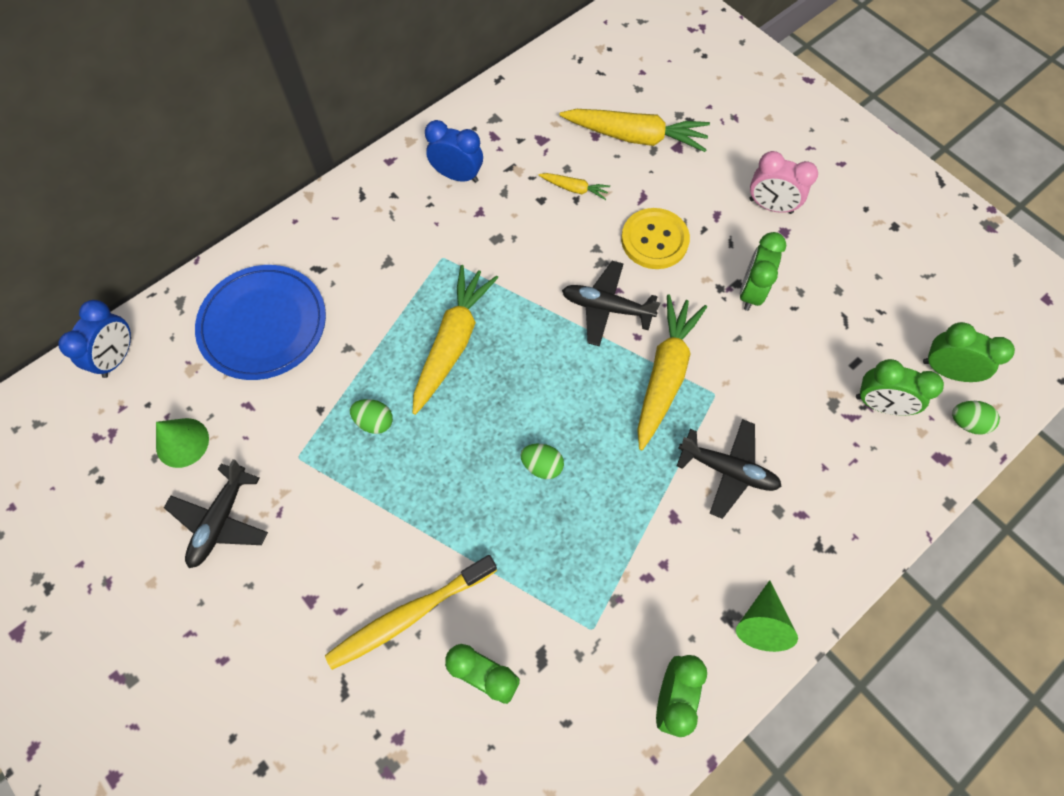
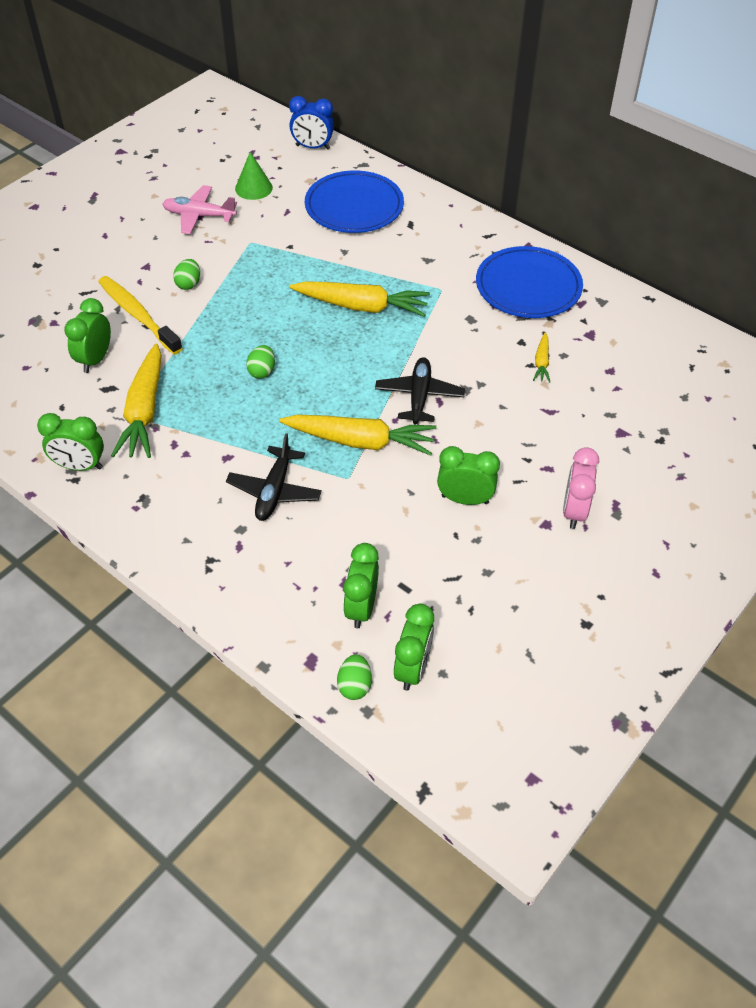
camera: 80 degrees right, 15 degrees down
(220, 520) = (199, 216): black plane -> pink plane
(374, 421) = (285, 275): green egg -> green egg (189, 284)
(457, 175) = (528, 286): blue clock -> blue plate
(635, 137) = (621, 399): yellow carrot -> yellow carrot (144, 411)
(654, 240) = (502, 423): yellow button -> none
(761, 623) = (139, 520): green cone -> none

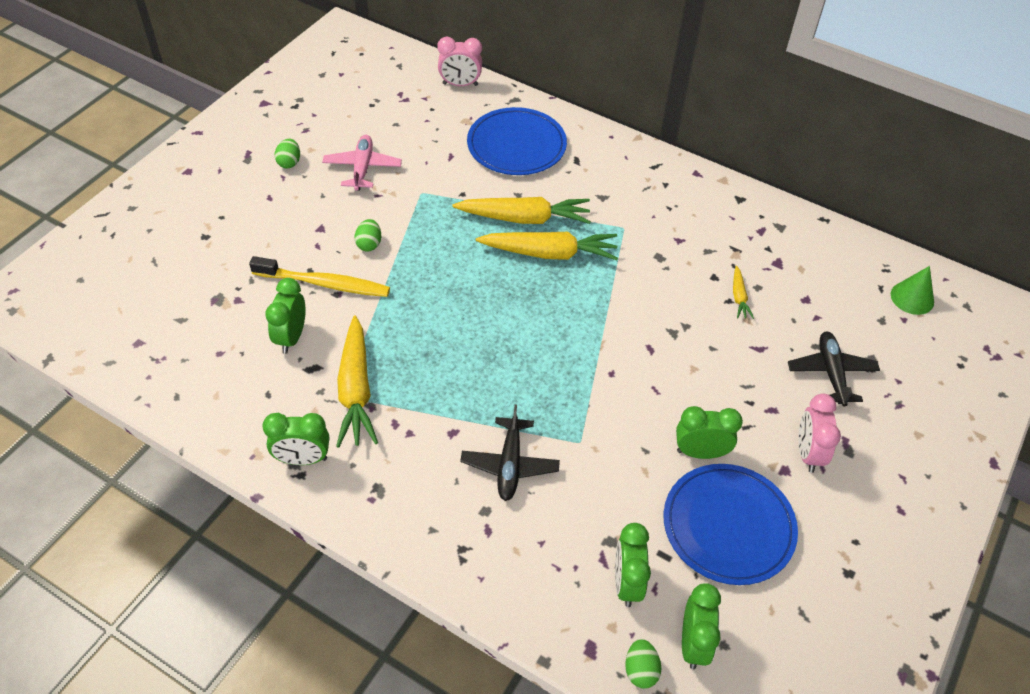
camera: 10 degrees left, 0 degrees up
(138, 315) = (324, 283): yellow toothbrush -> yellow toothbrush turned 150 degrees clockwise
(199, 216) = (362, 168): pink plane -> pink plane turned 90 degrees clockwise
(253, 188) = (411, 133): green cone -> green cone (912, 298)
(262, 371) = (466, 334): green egg -> green egg (289, 162)
(312, 147) = (460, 84): blue clock -> pink clock
(360, 441) = (583, 400): yellow carrot -> yellow carrot (524, 218)
(419, 396) = (629, 345): black plane -> black plane (831, 373)
(528, 286) = (706, 217): blue plate -> blue plate (728, 526)

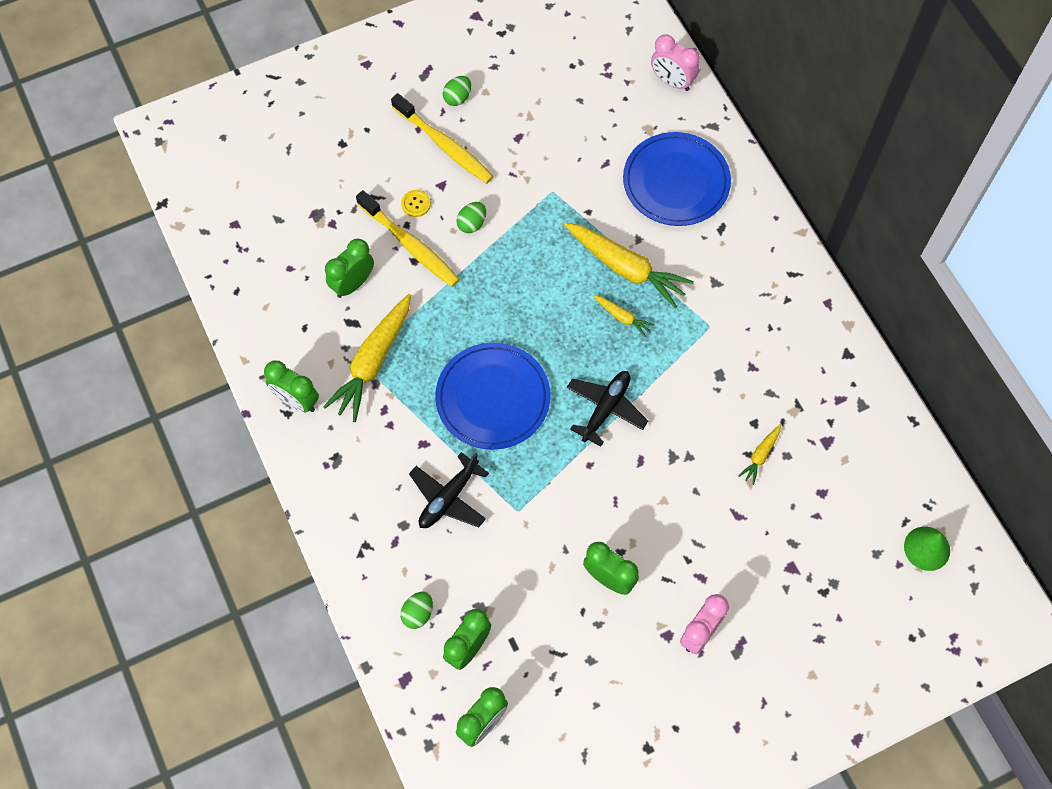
camera: 35 degrees right, 15 degrees up
(302, 199) = (444, 145): none -> yellow toothbrush
(307, 251) = (416, 204): none -> yellow button
(362, 168) = (517, 137): pink plane -> none
(549, 253) = (622, 317): yellow carrot -> yellow carrot, size x0.47
(640, 670) = (429, 717): green egg -> green egg (418, 613)
(728, 526) = (582, 652): blue plate -> blue plate (493, 398)
(831, 373) = (783, 575): black plane -> black plane (605, 409)

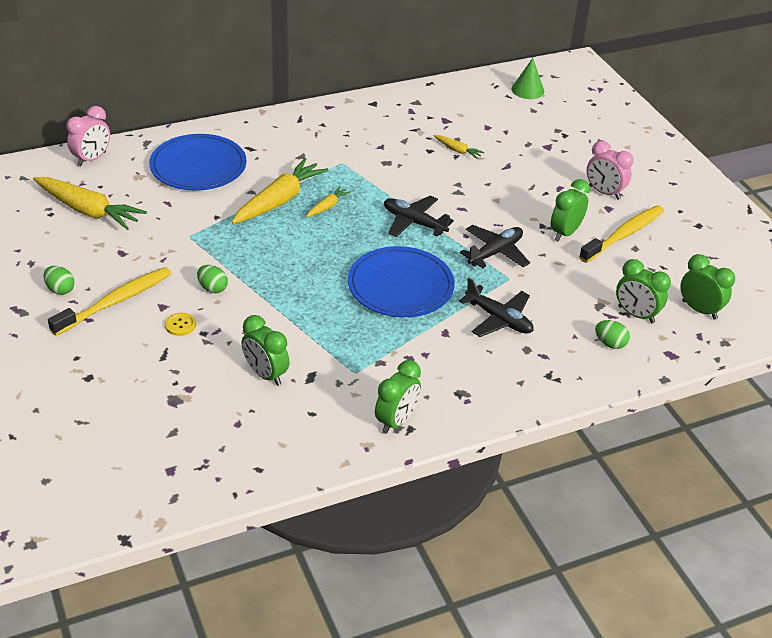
camera: 90 degrees left, 25 degrees down
(373, 362) = (357, 363): yellow carrot -> yellow carrot (88, 211)
(410, 245) = (227, 331): yellow toothbrush -> yellow toothbrush (623, 234)
(561, 497) = (495, 252): none -> black plane

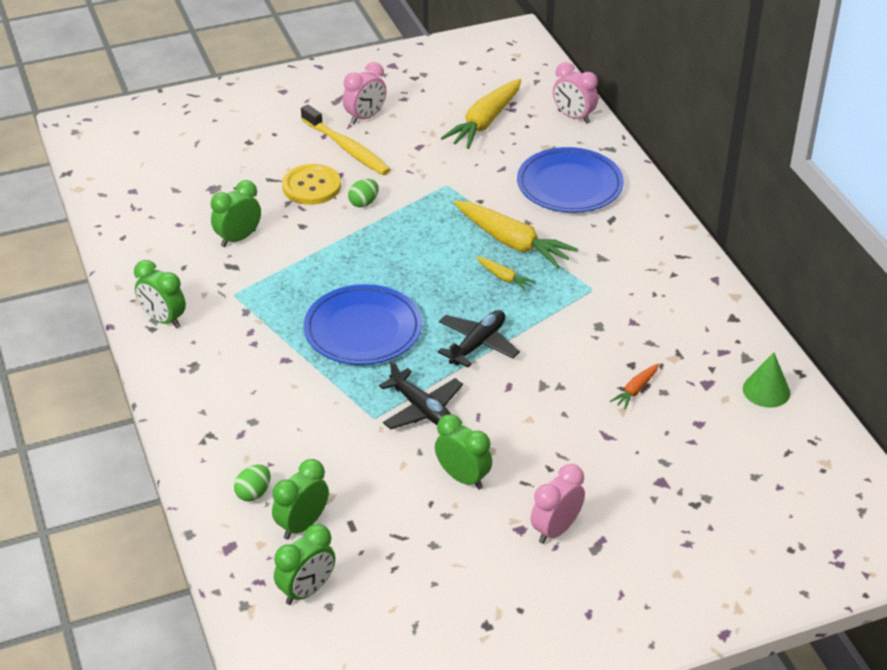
camera: 95 degrees right, 0 degrees up
(60, 289) = (365, 117): green egg -> pink clock
(180, 325) = (311, 186): yellow button -> yellow button, size x2.03
(457, 150) = (635, 390): yellow carrot -> orange carrot
(498, 319) = (303, 402): black plane -> none
(527, 90) = (810, 475): green cone -> green cone (766, 390)
(623, 234) = (461, 537): yellow toothbrush -> none

